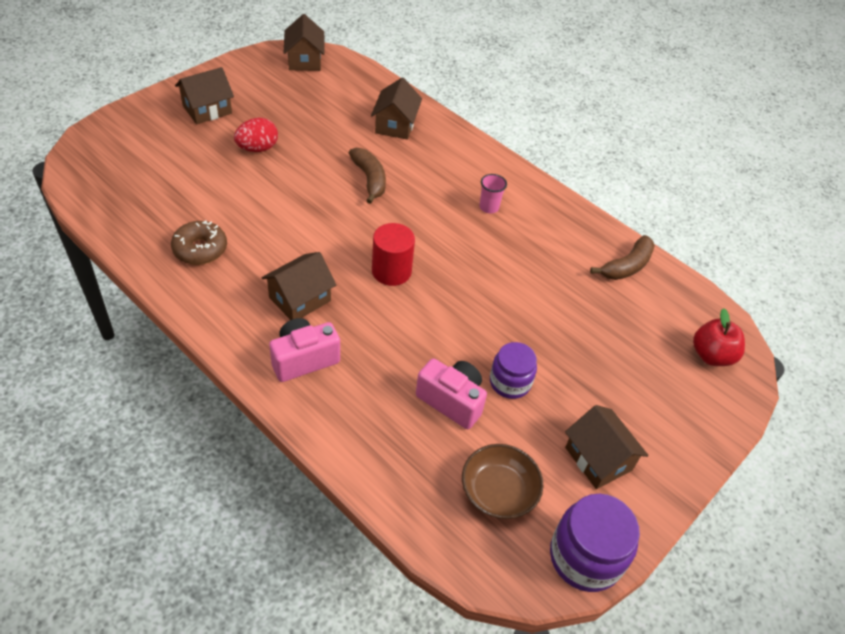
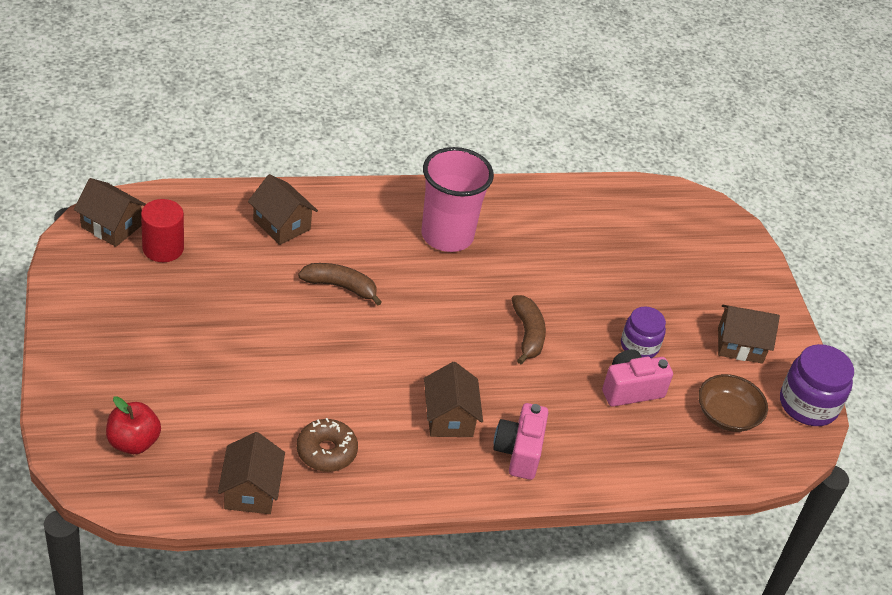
camera: 55 degrees left, 5 degrees down
(207, 110) = (118, 342): brown house -> brown house (251, 490)
(257, 148) = (220, 337): red egg -> none
(391, 271) = (467, 341): red cylinder -> red cylinder (163, 248)
(489, 207) = (447, 235): pink cup -> pink cup, size x2.50
(626, 266) = (582, 204): brown banana -> brown banana (527, 334)
(711, 355) = (701, 224): red apple -> red apple (133, 442)

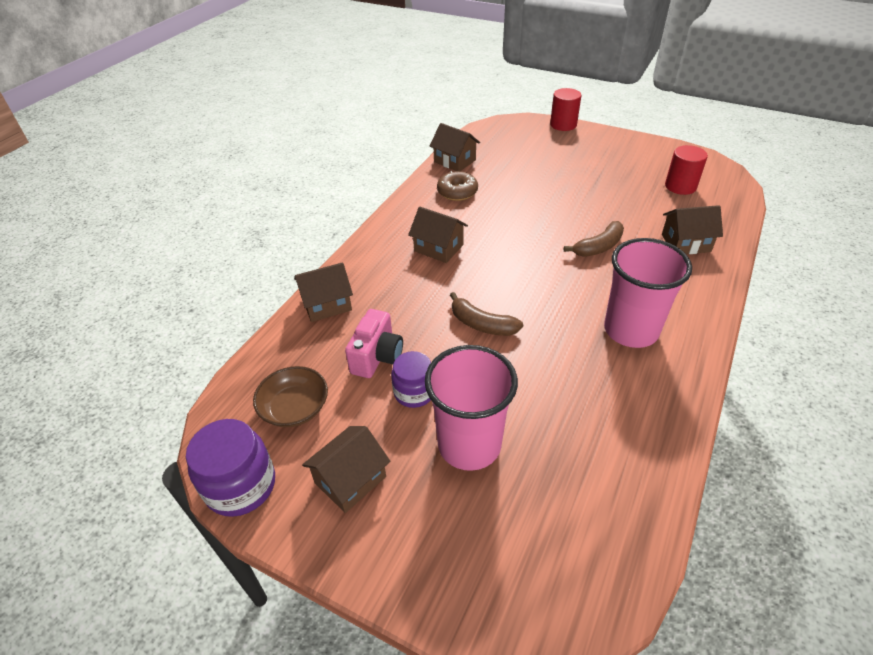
camera: 135 degrees right, 0 degrees up
(56, 405) = (563, 125): none -> red cylinder
(111, 226) = (713, 173): brown house -> brown house (327, 304)
(133, 442) = (519, 138): red apple -> none
(518, 452) = (382, 266): pink camera -> none
(650, 293) = (469, 445): none -> pink cup

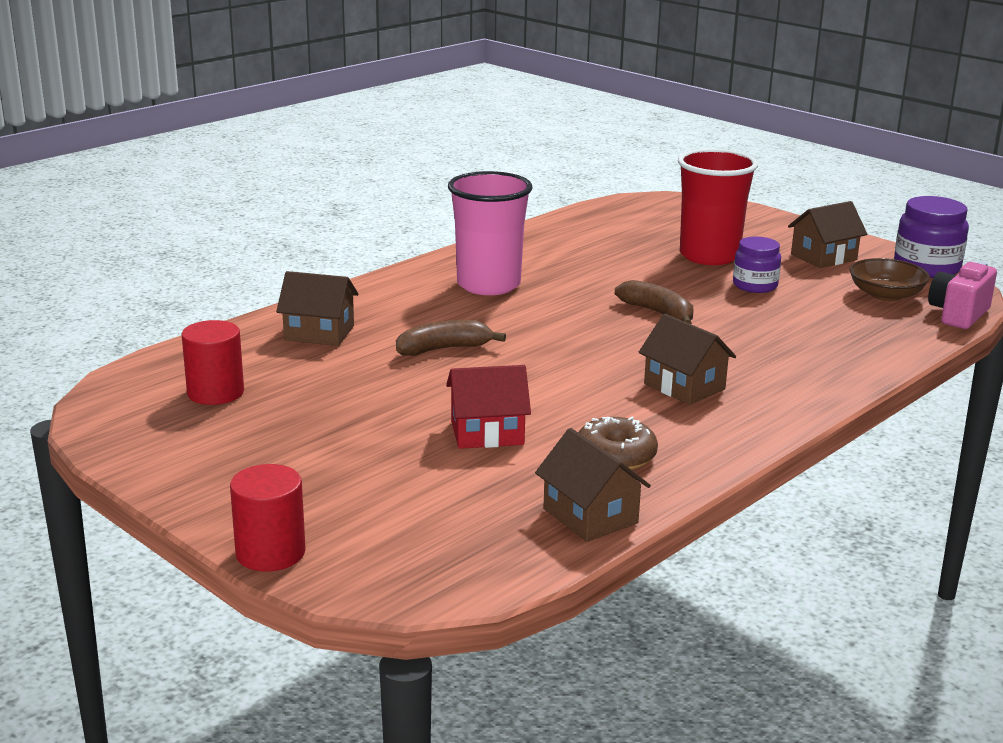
camera: 165 degrees left, 20 degrees down
(327, 304) = (861, 358): brown house -> none
(377, 357) = (793, 310): pink camera -> pink camera (958, 314)
(469, 445) = (709, 256): pink cup -> red cup
(526, 192) = (487, 433): none -> red house

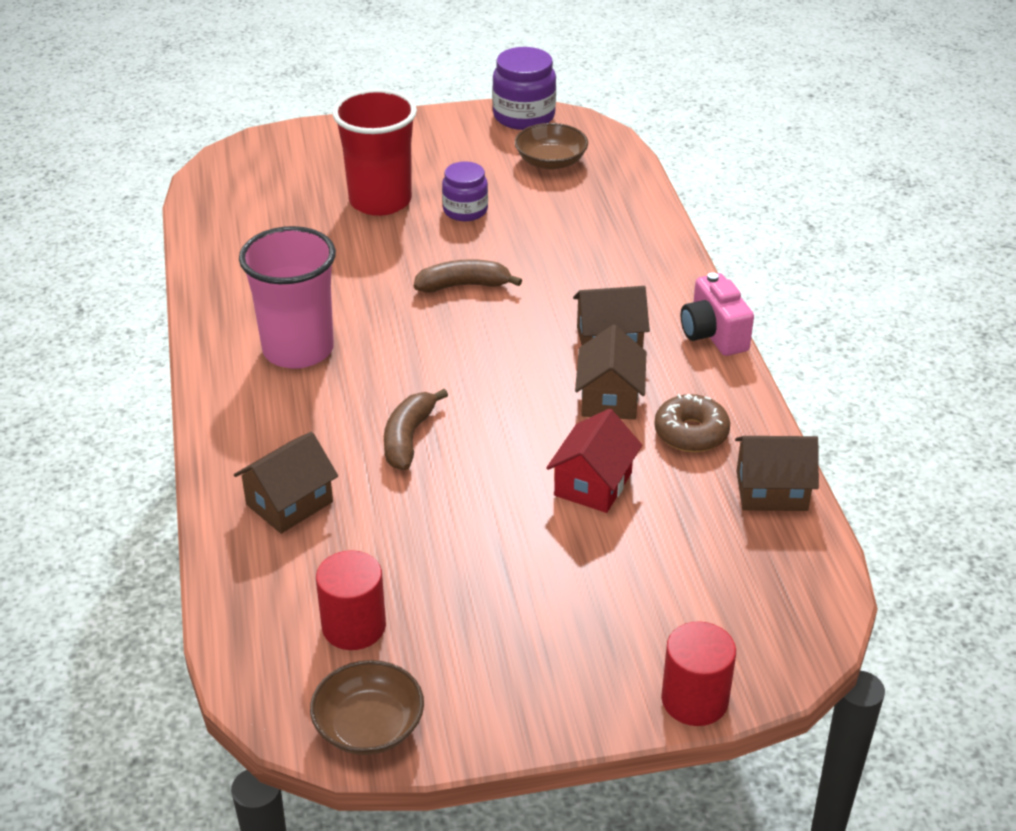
camera: 55 degrees left, 15 degrees up
(118, 428) = (369, 726): none -> brown bowl
(823, 257) = (450, 149): brown house -> brown house (609, 398)
(958, 314) = (617, 151): pink camera -> pink camera (713, 335)

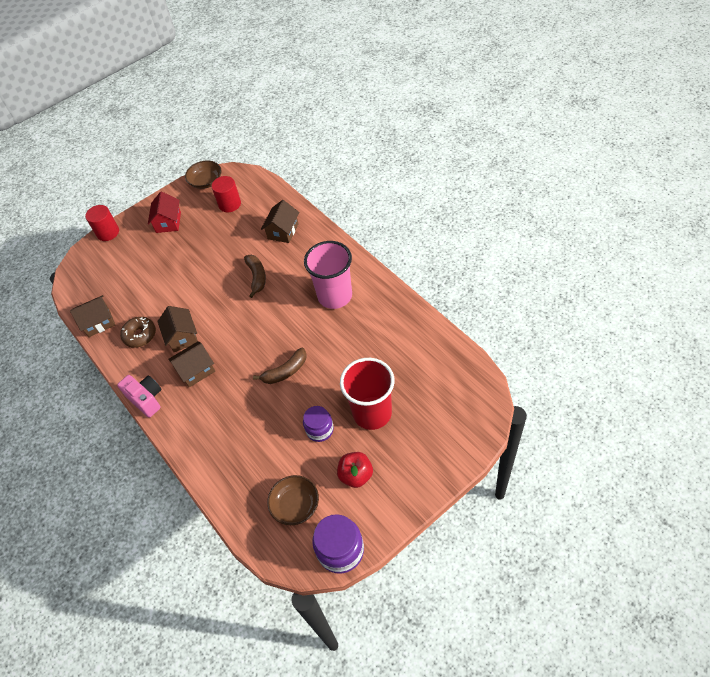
camera: 160 degrees right, 15 degrees up
(454, 159) = (356, 475): none -> red apple
(593, 484) = (172, 292): red house -> red house (168, 222)

